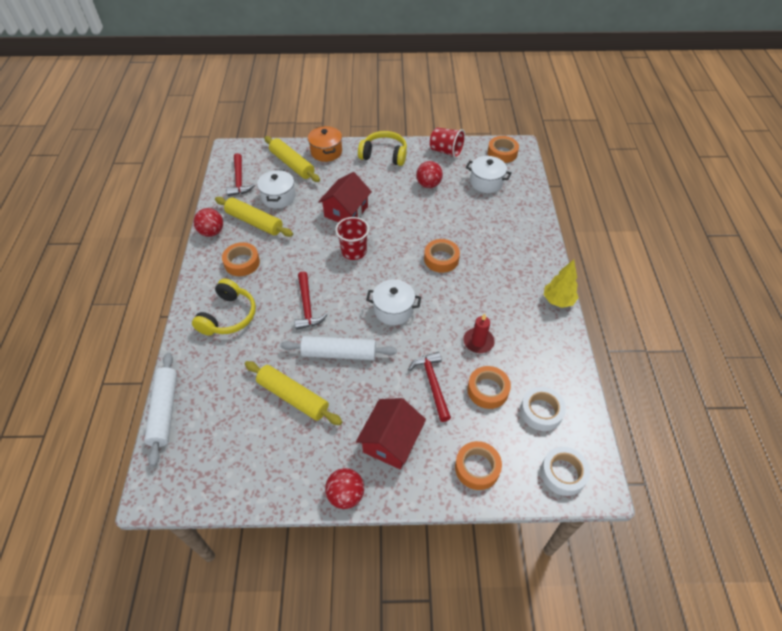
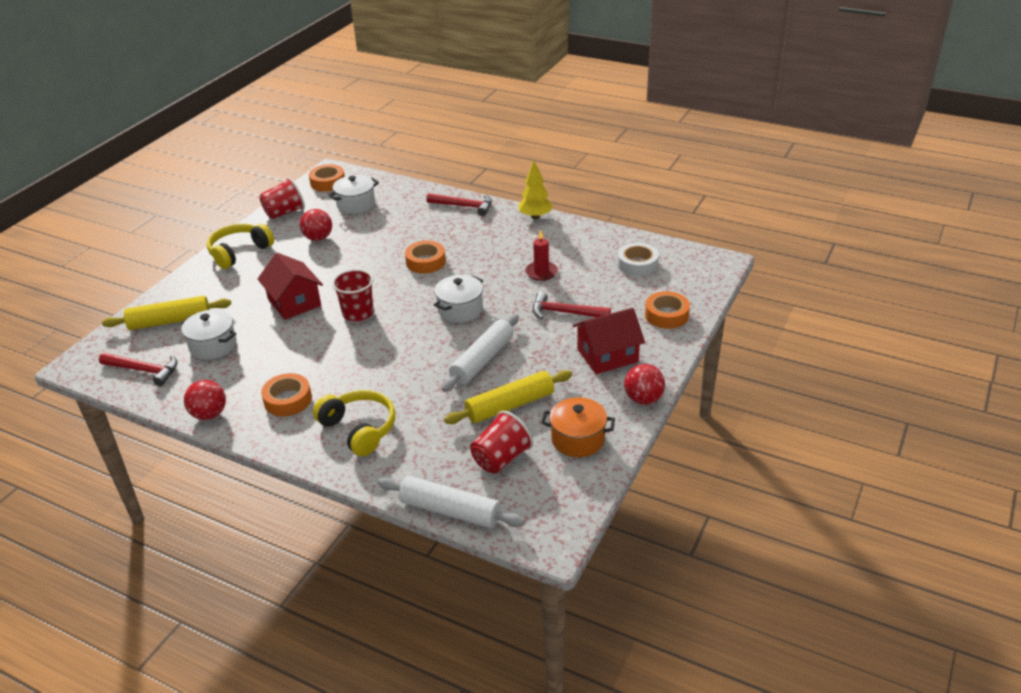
camera: 60 degrees left, 15 degrees down
(230, 418) = (501, 458): none -> red cup
(254, 222) = (232, 374): yellow rolling pin -> none
(307, 306) = (401, 366): red hammer -> red hammer (464, 206)
(326, 152) = (182, 290): orange pot -> orange pot (578, 439)
(391, 441) = (607, 355): red house -> red house turned 75 degrees counterclockwise
(487, 390) = (596, 284): orange tape -> none
(563, 473) = (700, 274): white tape -> none

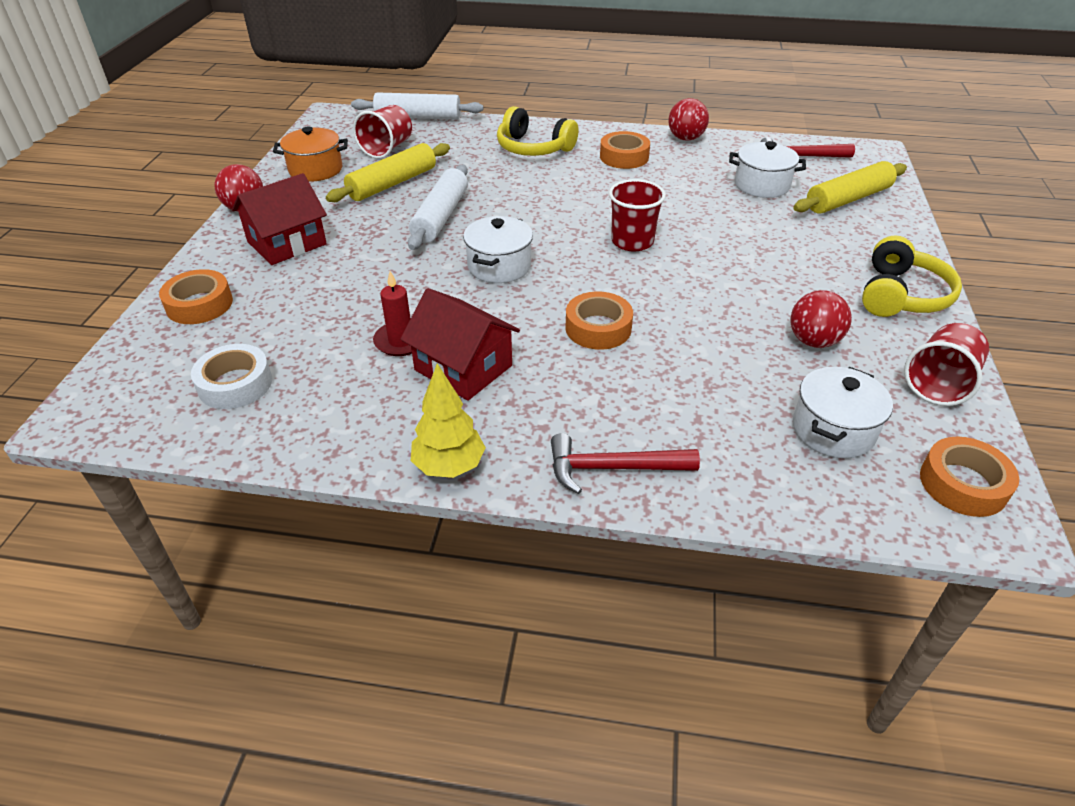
camera: 160 degrees right, 5 degrees up
(294, 302) = (728, 241): red house -> red house (463, 368)
(565, 313) = (350, 285): red hammer -> none

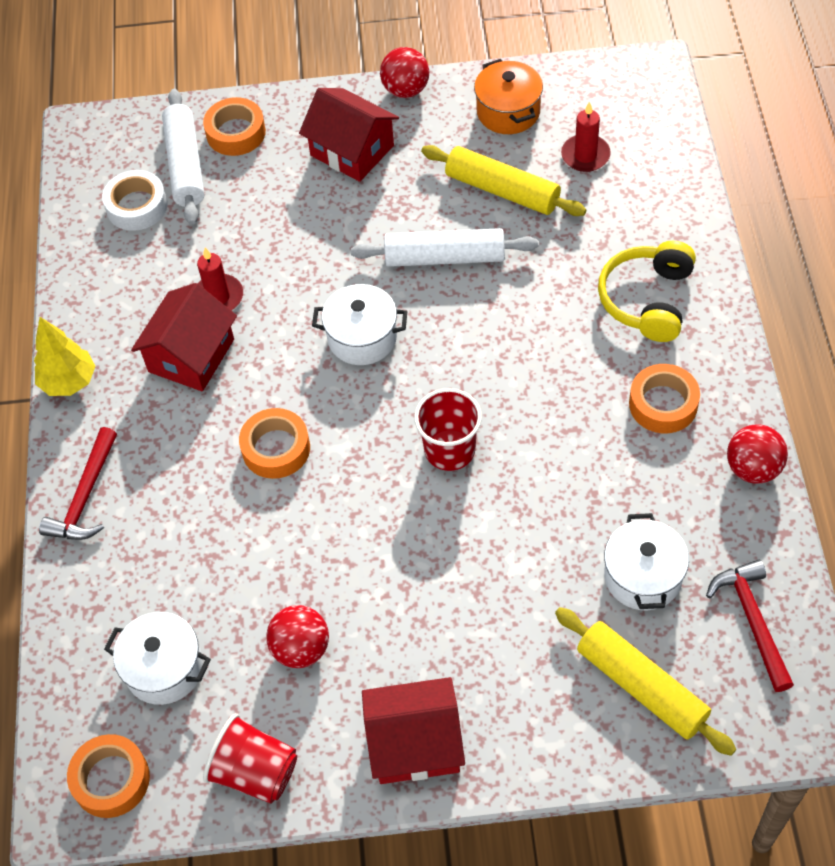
camera: 80 degrees right, 15 degrees up
(387, 148) = (585, 155): red cup -> red candle
(418, 117) = (684, 155): white rolling pin -> white rolling pin (185, 165)
(612, 468) = (85, 497): red hammer -> red hammer turned 150 degrees counterclockwise
(901, 295) = (415, 743): yellow headphones -> red house

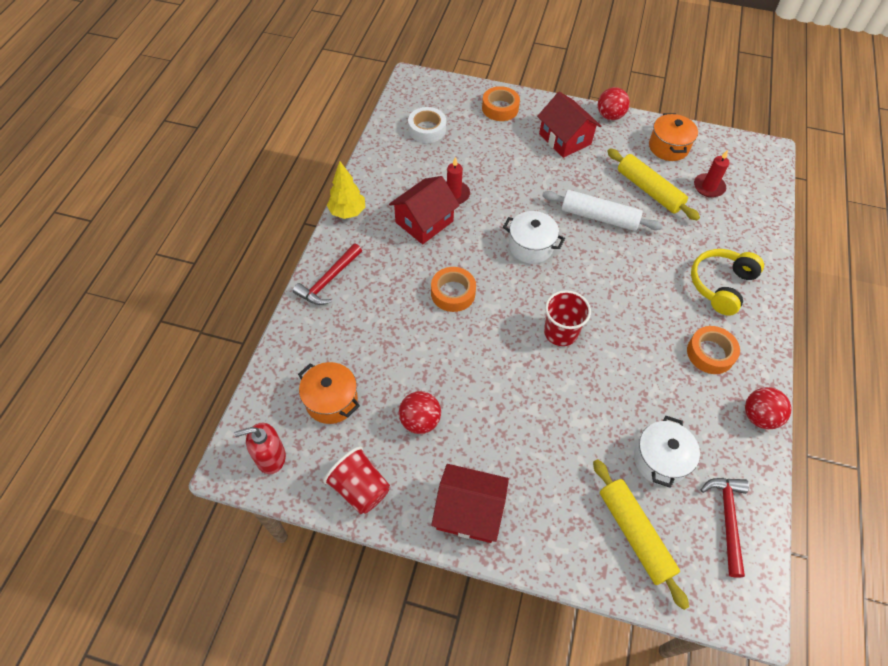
camera: 15 degrees right, 0 degrees up
(111, 779) = (270, 457): orange tape -> red soap dispenser
(164, 669) = (331, 401): white pot -> orange pot
(185, 165) = (464, 116): white rolling pin -> none

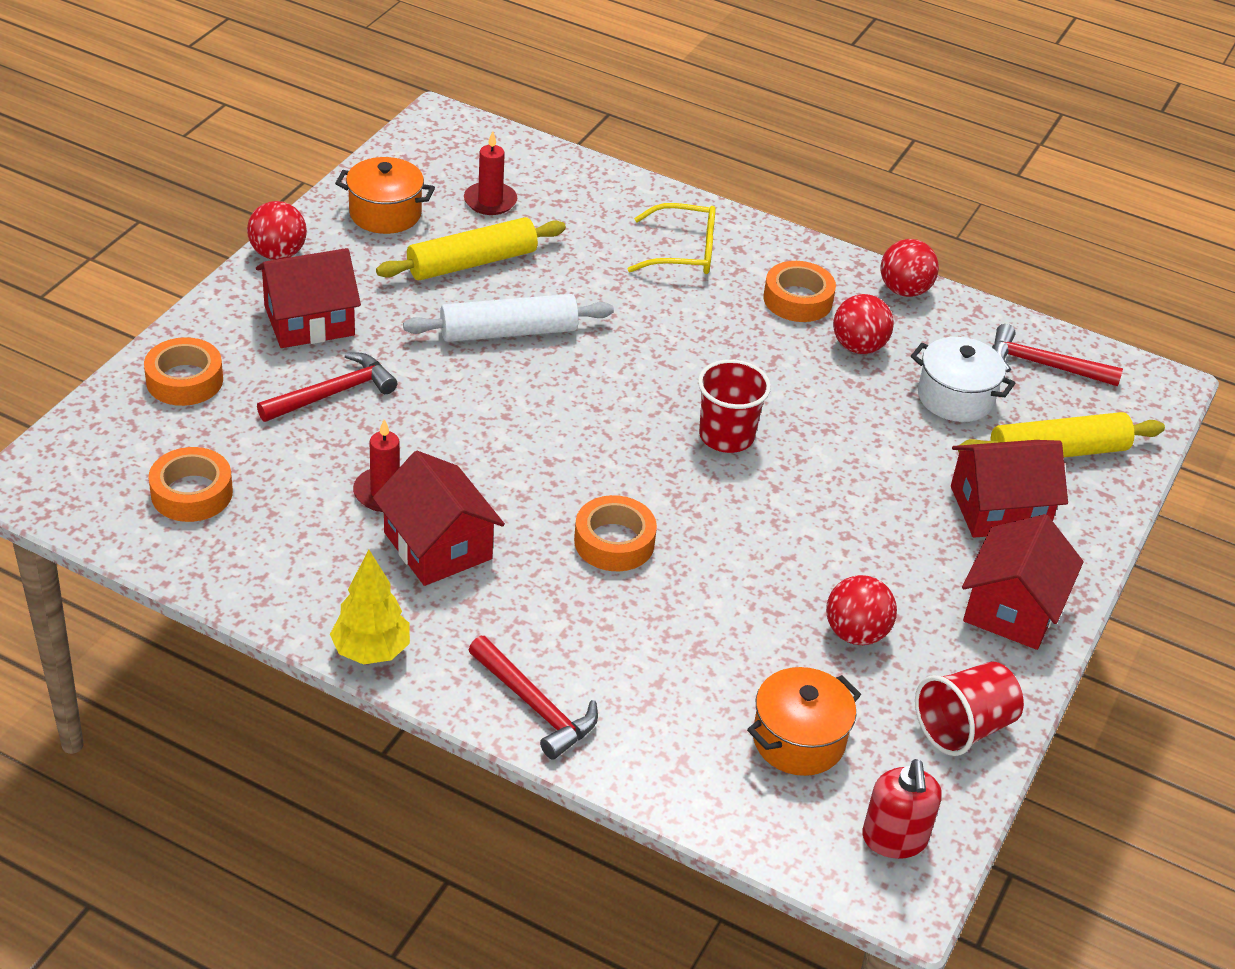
camera: 80 degrees left, 15 degrees down
(427, 129) = (192, 493): white tape -> orange tape
(515, 160) = (333, 393): none -> red hammer
(530, 246) = (544, 425): white pot -> none
(559, 497) = (999, 508): none -> red house
(599, 217) = (508, 332): white rolling pin -> white rolling pin turned 45 degrees clockwise
(681, 394) = (858, 347): none -> red ball
(720, 285) = (683, 252): yellow headphones -> yellow glasses

